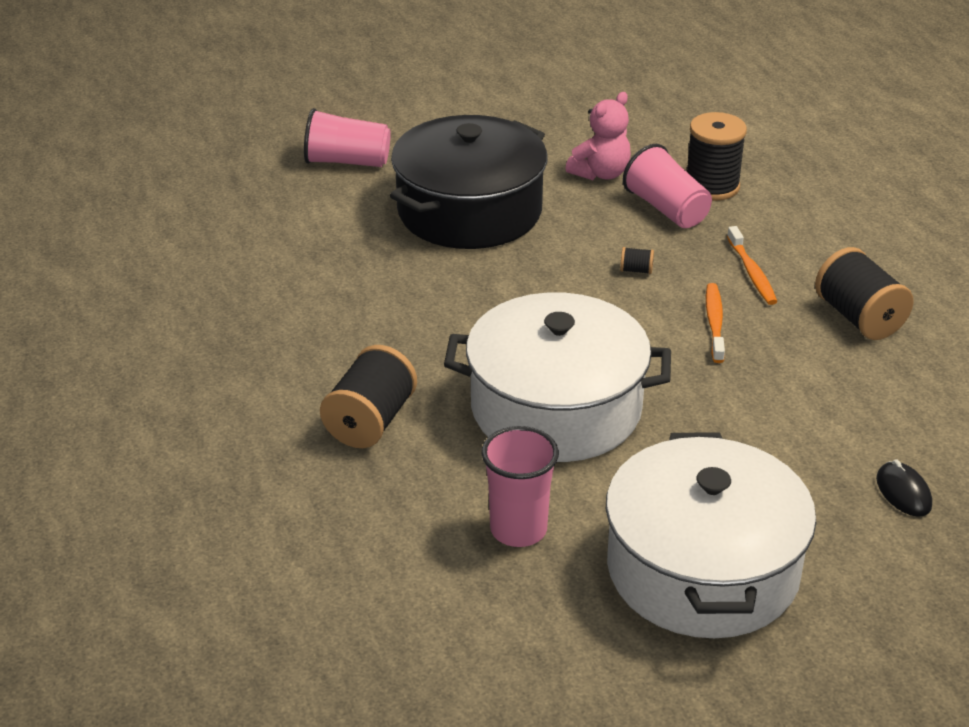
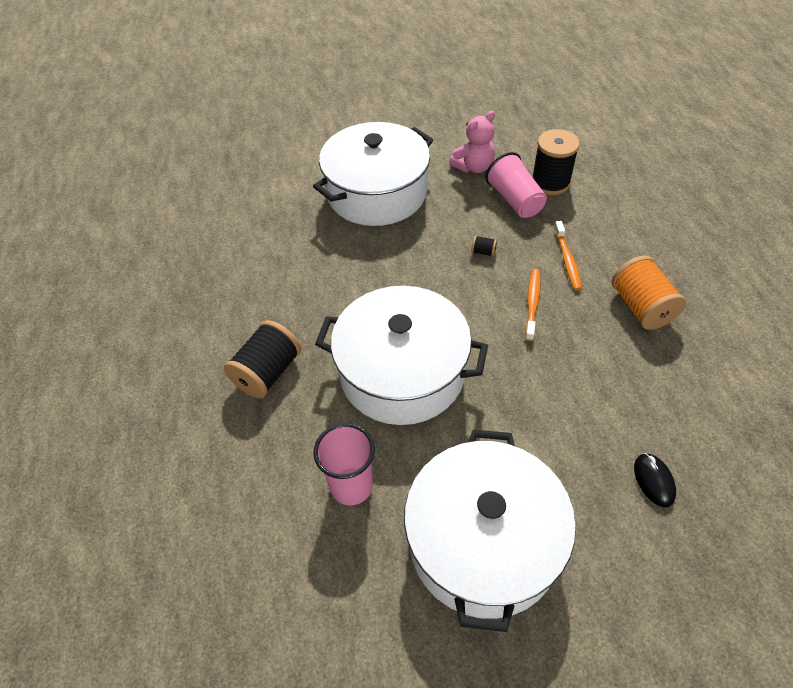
camera: 10 degrees right, 15 degrees up
(347, 161) = (304, 147): pink cup -> none
(469, 211) = (377, 193): black pot -> white pot
(859, 318) = (641, 307): black spool -> orange spool

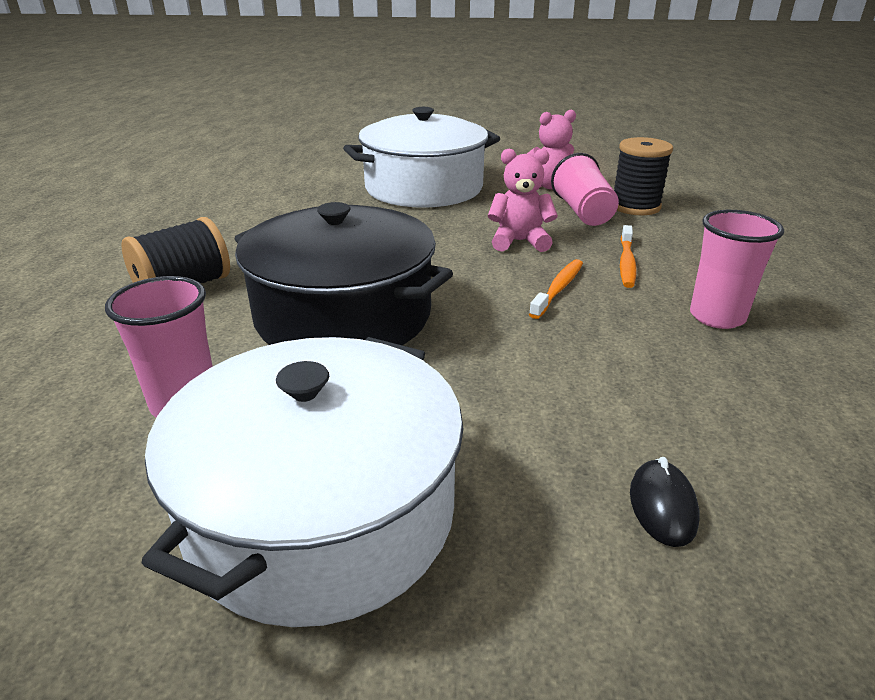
camera: 15 degrees right, 20 degrees down
(402, 372) = (343, 315): white pot -> black pot
(483, 252) = (519, 241): black spool -> pink teddy bear
(641, 307) = (717, 317): orange spool -> pink cup

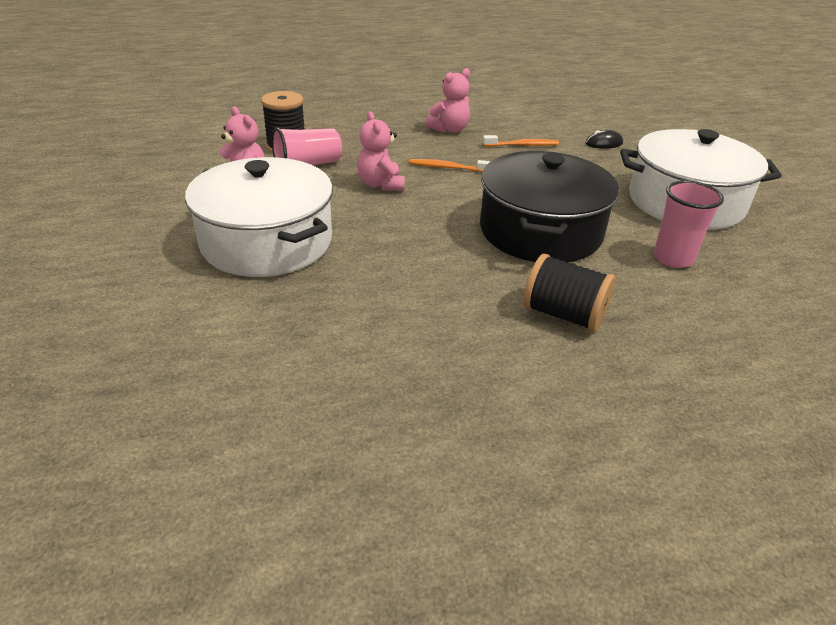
camera: 110 degrees left, 5 degrees up
(626, 263) = (395, 150): orange toothbrush -> orange toothbrush (522, 145)
(717, 317) = (449, 129): pink cup -> pink teddy bear

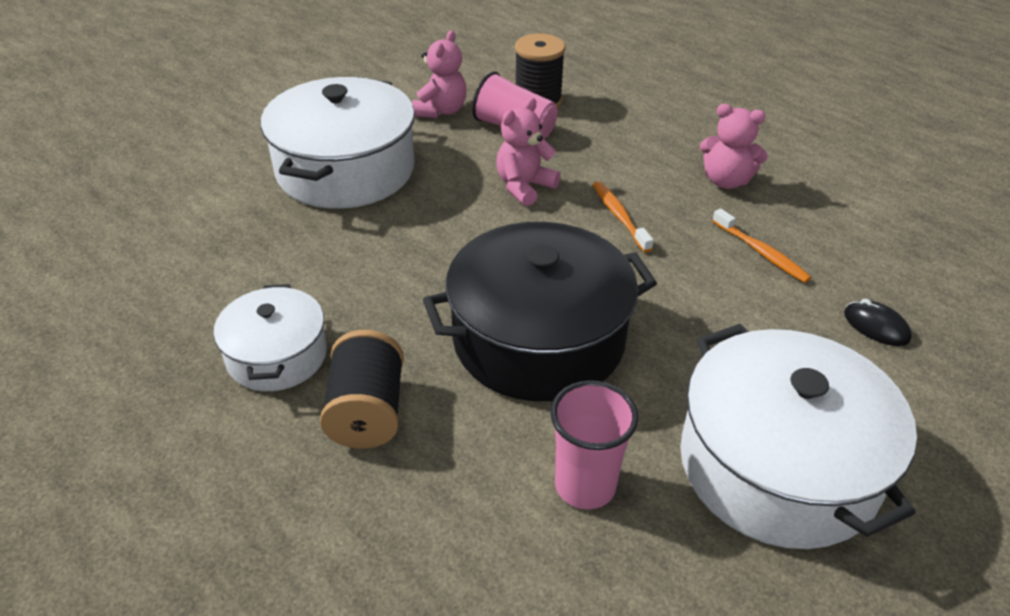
camera: 60 degrees right, 5 degrees up
(472, 338) = (277, 355): none -> white pot

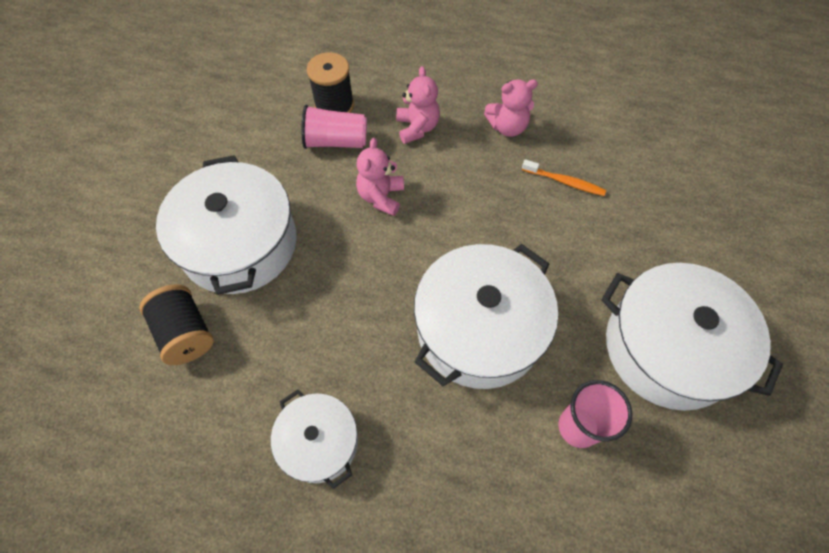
camera: 30 degrees left, 20 degrees up
(367, 412) = (414, 452): black spool -> black spool (186, 333)
(441, 110) = (269, 148): pink teddy bear -> pink teddy bear (417, 128)
(538, 339) = (479, 329): black pot -> white pot
(619, 216) = (461, 193): orange toothbrush -> none
(876, 326) = (659, 210): black mouse -> none

